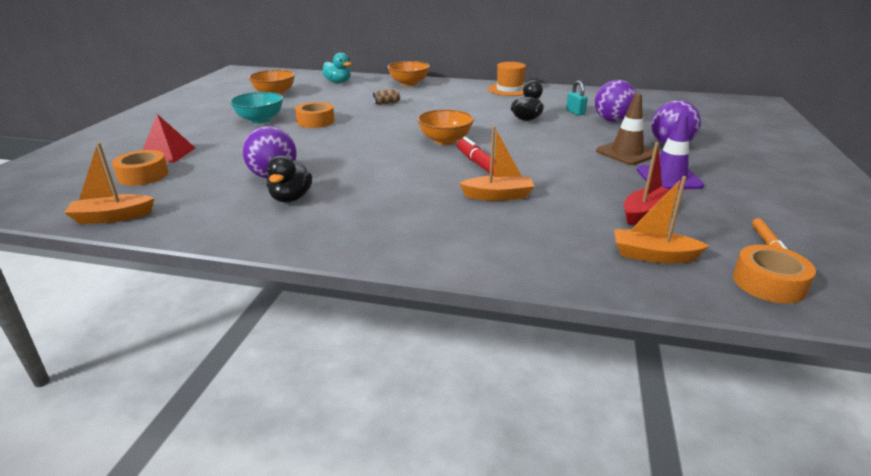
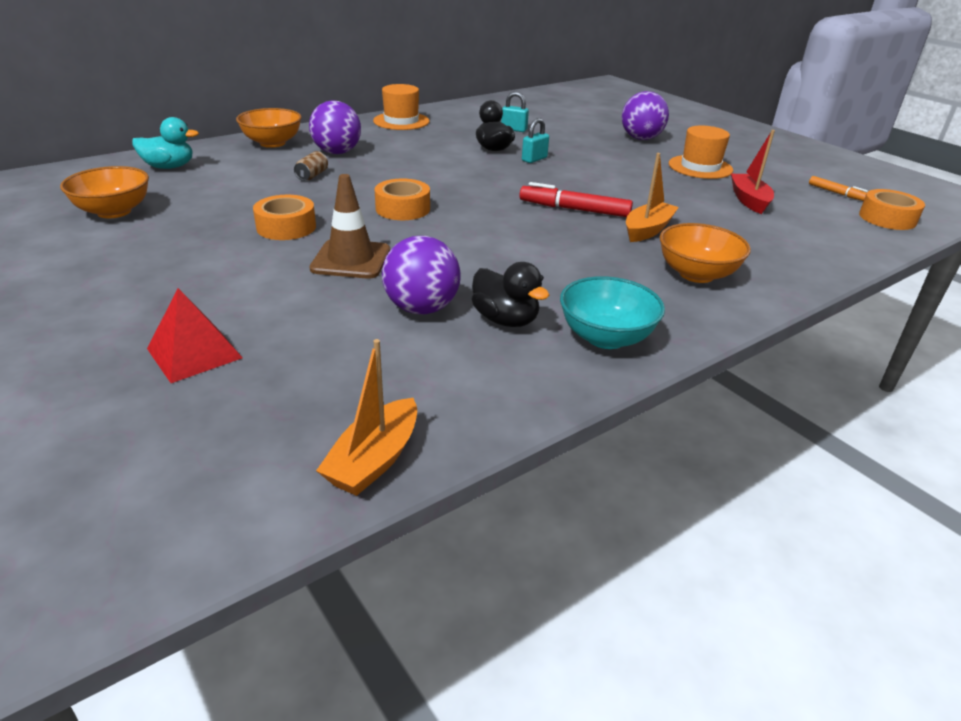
camera: 50 degrees left, 5 degrees up
(143, 175) = (249, 395): orange tape -> orange tape (403, 209)
(260, 120) = (200, 253): turquoise bowl -> turquoise bowl (606, 337)
(445, 140) = (482, 196): orange bowl -> orange bowl (696, 274)
(539, 132) = (534, 159): none -> turquoise padlock
(612, 120) = (557, 129): purple ball -> purple ball (337, 152)
(627, 153) = (633, 156): brown traffic cone -> brown traffic cone (351, 260)
(653, 255) = (818, 229): orange boat -> none
(669, 178) = (700, 167): purple traffic cone -> orange hat

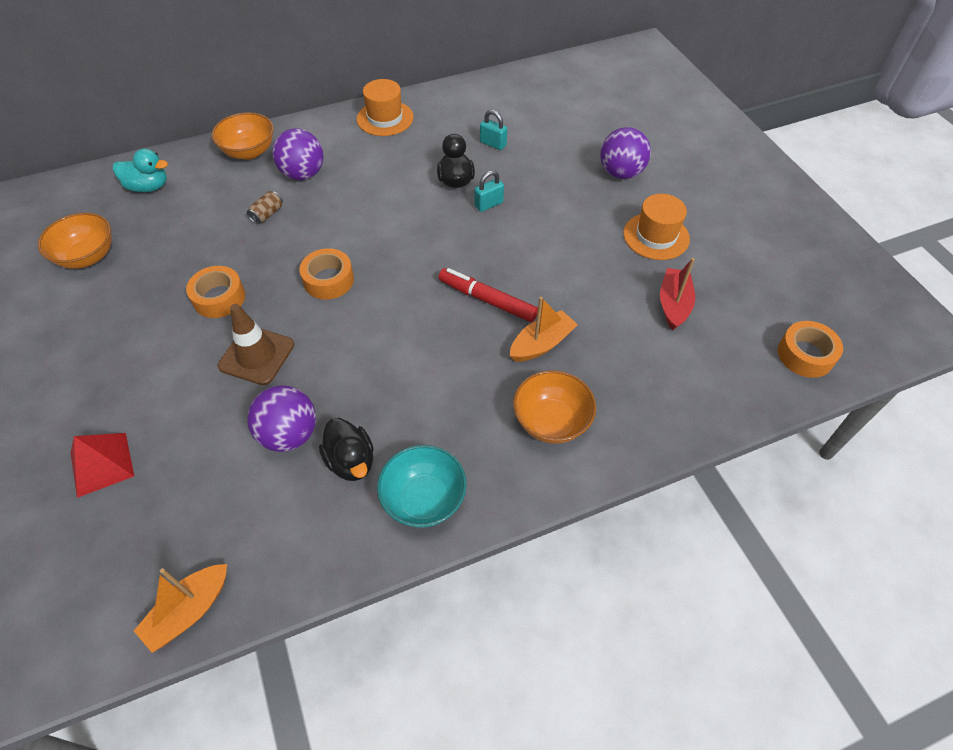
camera: 15 degrees right, 20 degrees up
(837, 193) = (779, 302): orange marker -> none

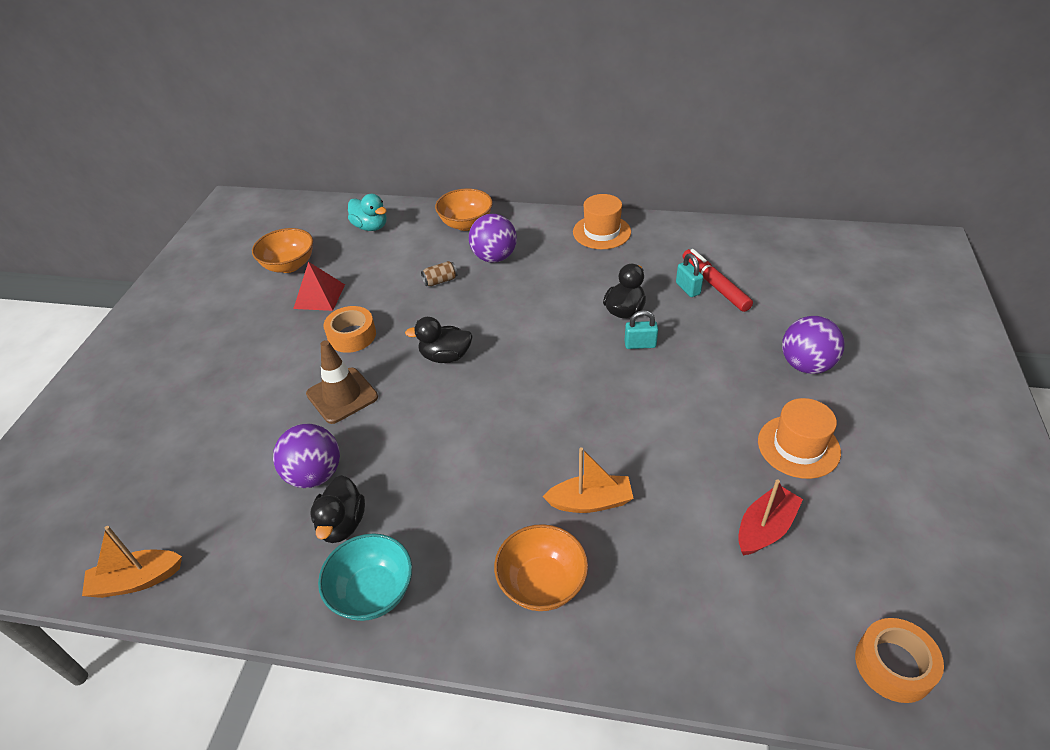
camera: 35 degrees right, 10 degrees down
(101, 464) = (175, 429): red pyramid -> red pyramid (319, 296)
(328, 280) = (445, 356): orange tape -> black duck
(487, 300) = (570, 435): red marker -> red marker (715, 285)

